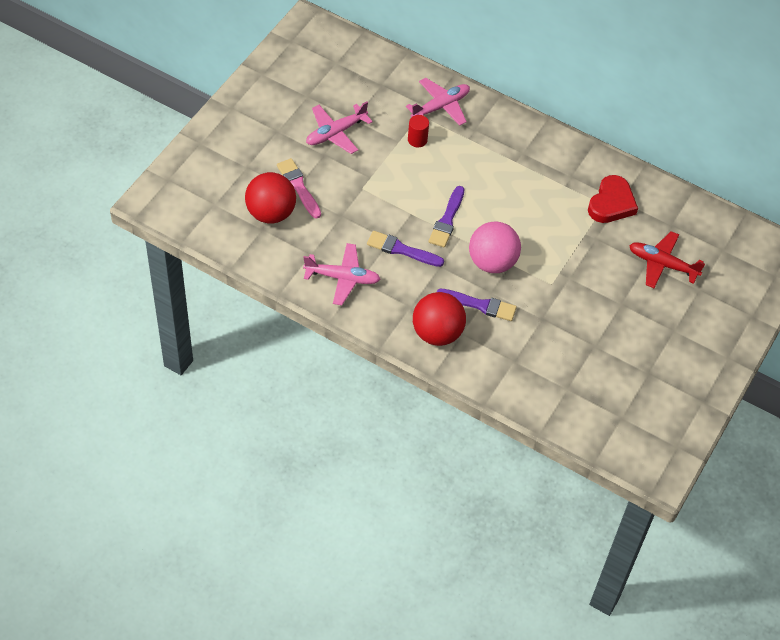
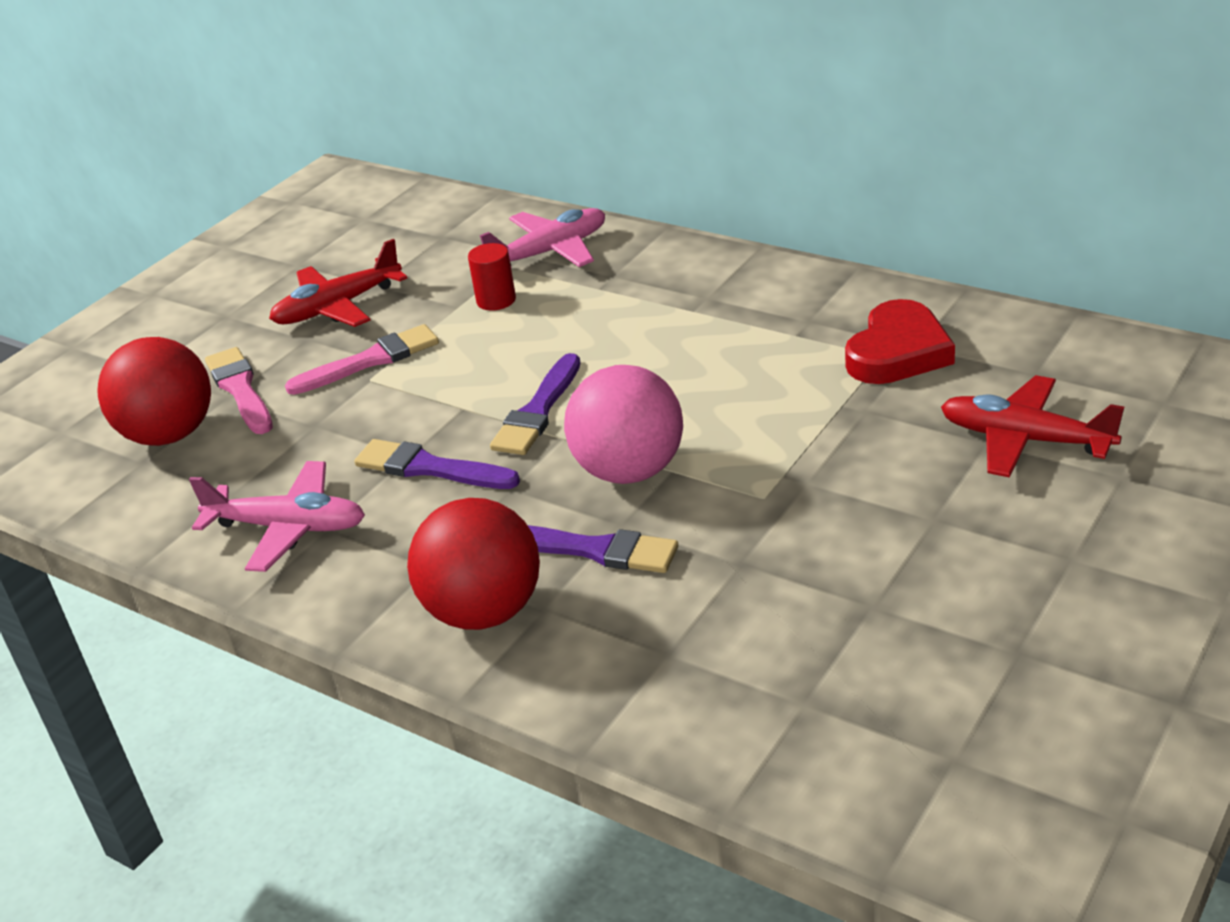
camera: 10 degrees right, 20 degrees down
(335, 133) = (337, 307): pink plane -> red plane
(360, 175) = (370, 360): none -> pink brush

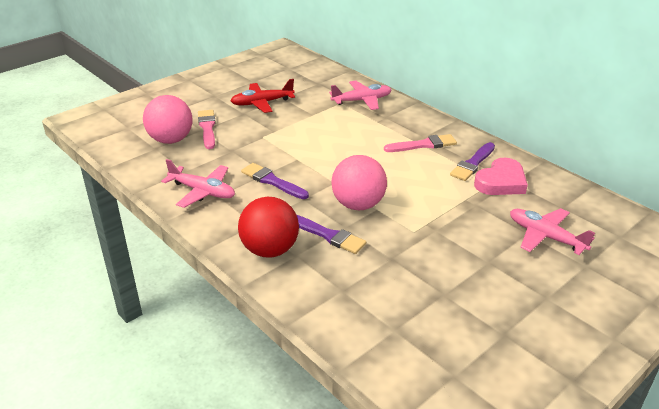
camera: 10 degrees right, 0 degrees up
(170, 434) = (171, 140): red ball -> pink ball
(370, 360) = (266, 129): pink brush -> pink brush (423, 145)
(496, 300) = (330, 116): red cylinder -> none
(538, 411) = (329, 168): purple brush -> purple brush (473, 164)
(898, 352) = (501, 182): red heart -> pink heart
(1024, 440) = (545, 236): red plane -> pink plane

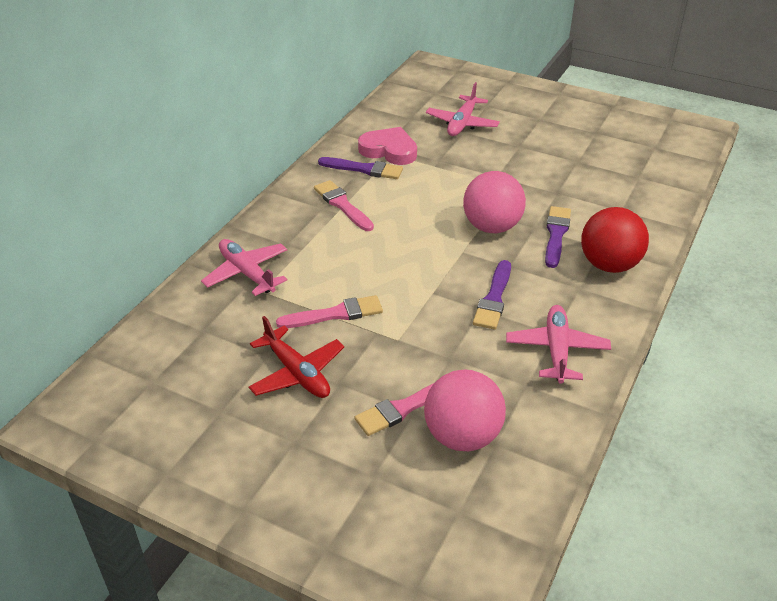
camera: 110 degrees left, 5 degrees up
(302, 121) = (335, 314): none -> pink brush

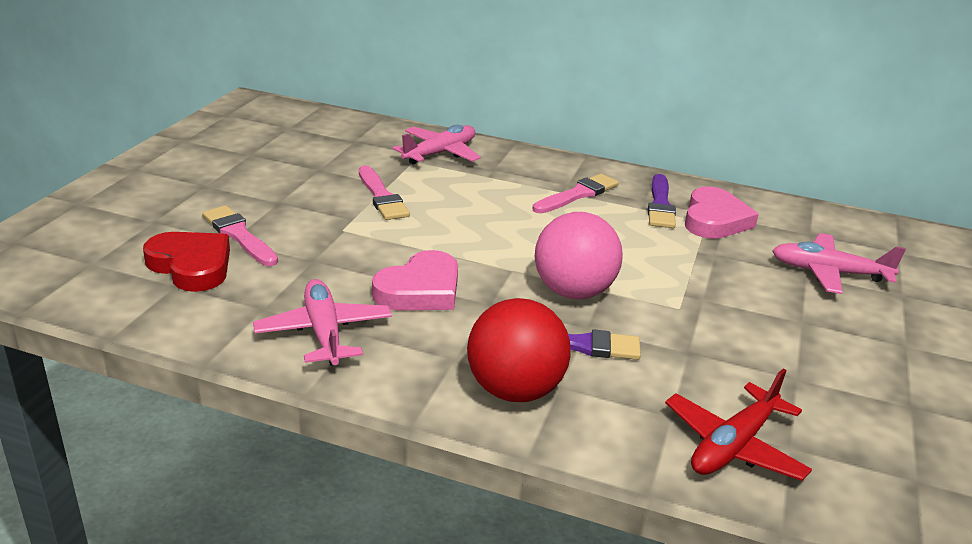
camera: 80 degrees right, 10 degrees down
(297, 373) = (294, 182): red plane -> red plane (733, 446)
(462, 436) = (191, 266): pink ball -> red heart
(494, 298) = (420, 290): purple brush -> pink heart
(556, 350) = (324, 332): pink plane -> pink plane turned 105 degrees counterclockwise

